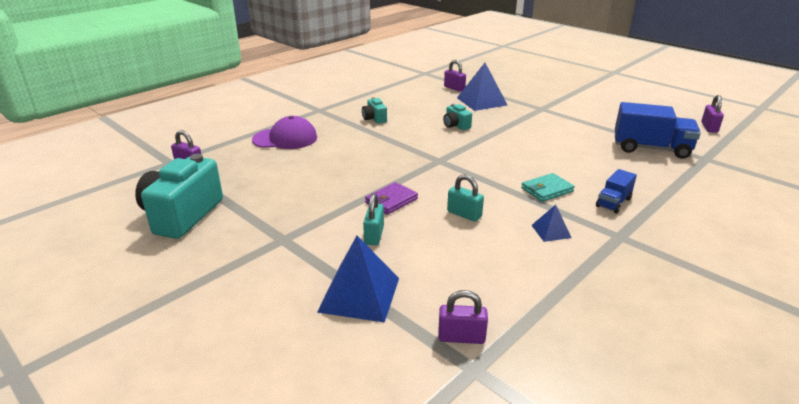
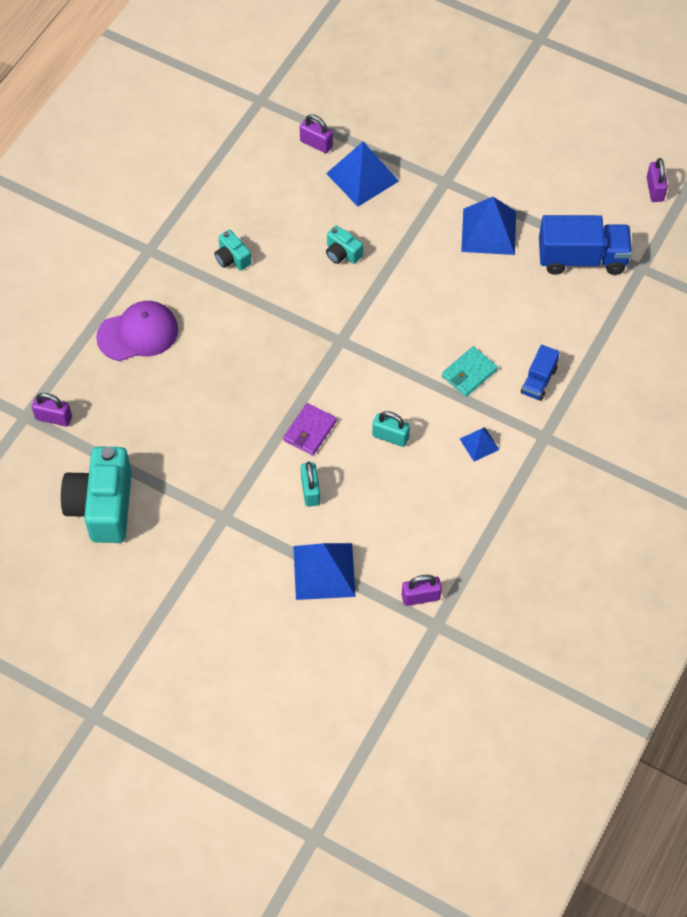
camera: 15 degrees left, 30 degrees up
(572, 129) = (489, 231): none -> blue pyramid

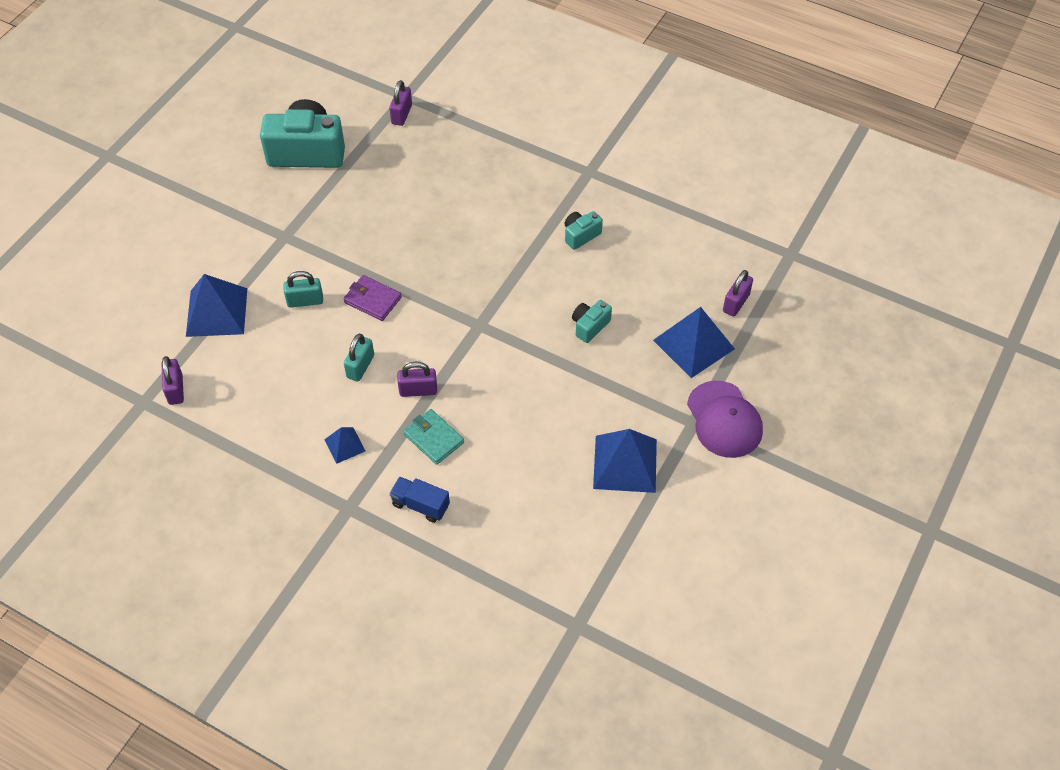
camera: 90 degrees right, 5 degrees down
(138, 333) = (491, 167): purple cap -> purple cap (724, 420)
(582, 258) = (589, 559): blue truck -> none
(655, 189) = (699, 650): purple padlock -> purple padlock (418, 390)

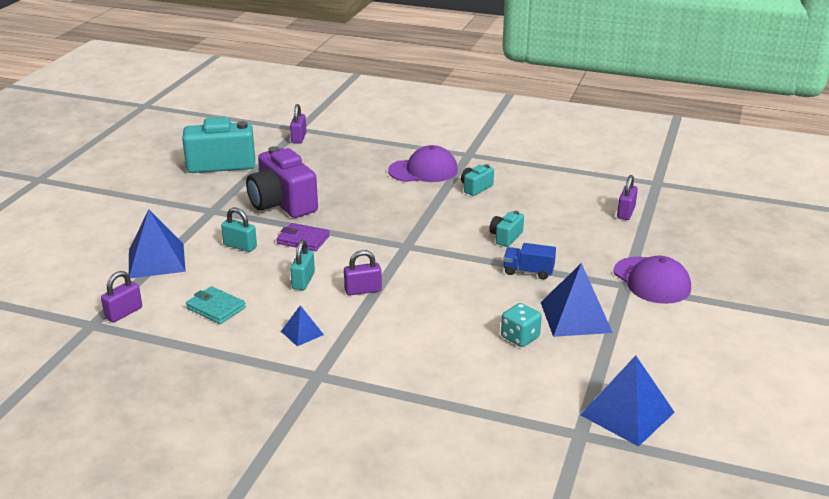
camera: 10 degrees left, 25 degrees down
(175, 389) = (124, 313): purple padlock -> purple padlock turned 60 degrees clockwise
(305, 301) = (240, 246): turquoise padlock -> turquoise padlock turned 45 degrees clockwise
(361, 235) = (282, 204): none -> purple camera
(420, 505) = (390, 365): blue truck -> blue truck (528, 271)
(433, 438) = (388, 319): turquoise wallet -> turquoise wallet (216, 308)
(530, 195) = (423, 170): none -> purple cap
(559, 485) = (520, 337): none -> turquoise dice
(693, 344) = (601, 239): blue pyramid -> blue pyramid (627, 413)

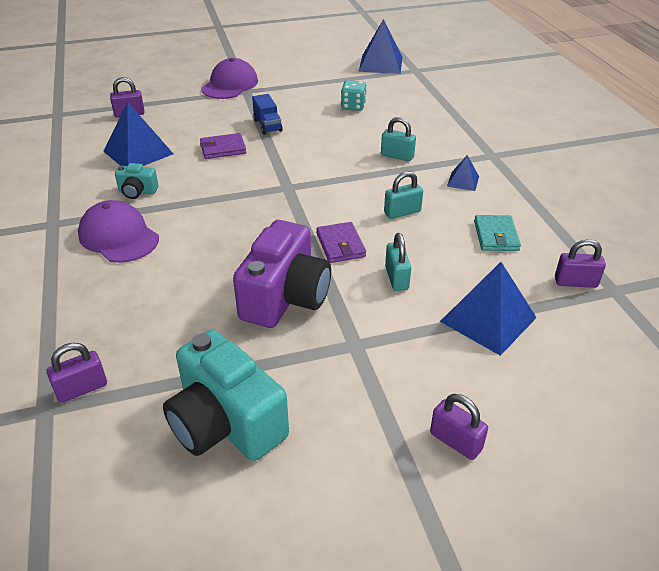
camera: 125 degrees left, 10 degrees up
(363, 290) = (378, 179): purple padlock -> purple padlock (455, 441)
(387, 318) = (397, 156): none -> turquoise padlock
(506, 237) = (223, 149): turquoise camera -> purple wallet
(575, 317) = (306, 96): blue pyramid -> blue pyramid (138, 152)

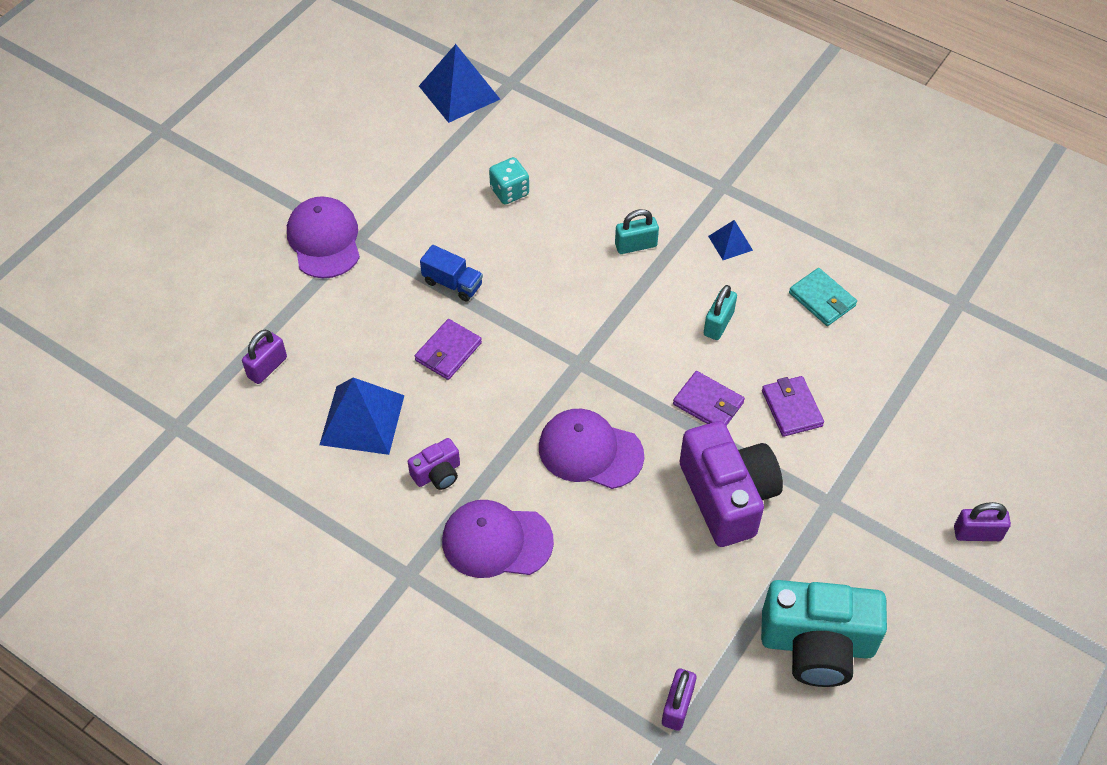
camera: 40 degrees left, 15 degrees up
(137, 192) = (437, 473): turquoise camera -> purple camera
(233, 227) = (590, 451): none -> purple cap
(396, 278) = (791, 408): turquoise padlock -> purple wallet
(488, 319) = (899, 402): blue pyramid -> none
(575, 282) = (926, 313): purple padlock -> none

